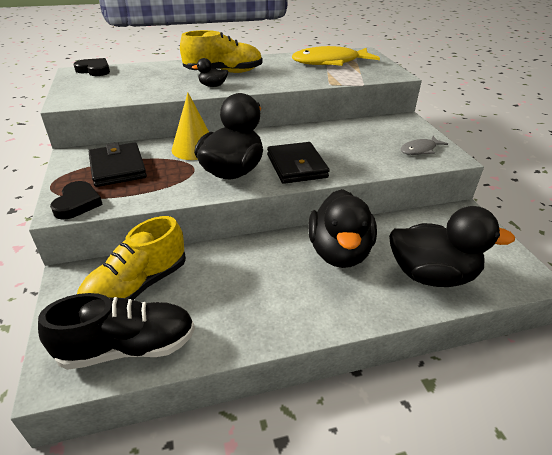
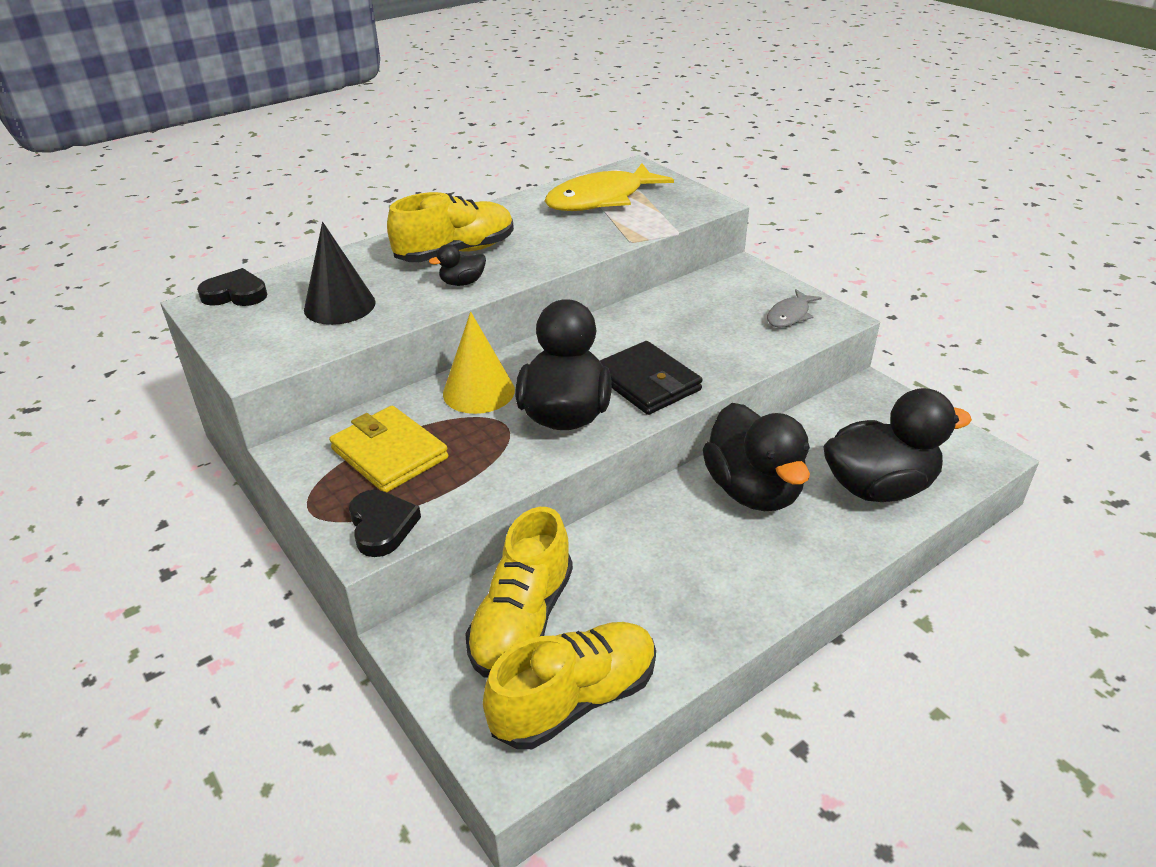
camera: 20 degrees left, 0 degrees up
(118, 168) = (389, 454): black wallet -> yellow wallet
(128, 347) = (575, 700): black shoe -> yellow shoe
(138, 84) = (339, 306): none -> black cone

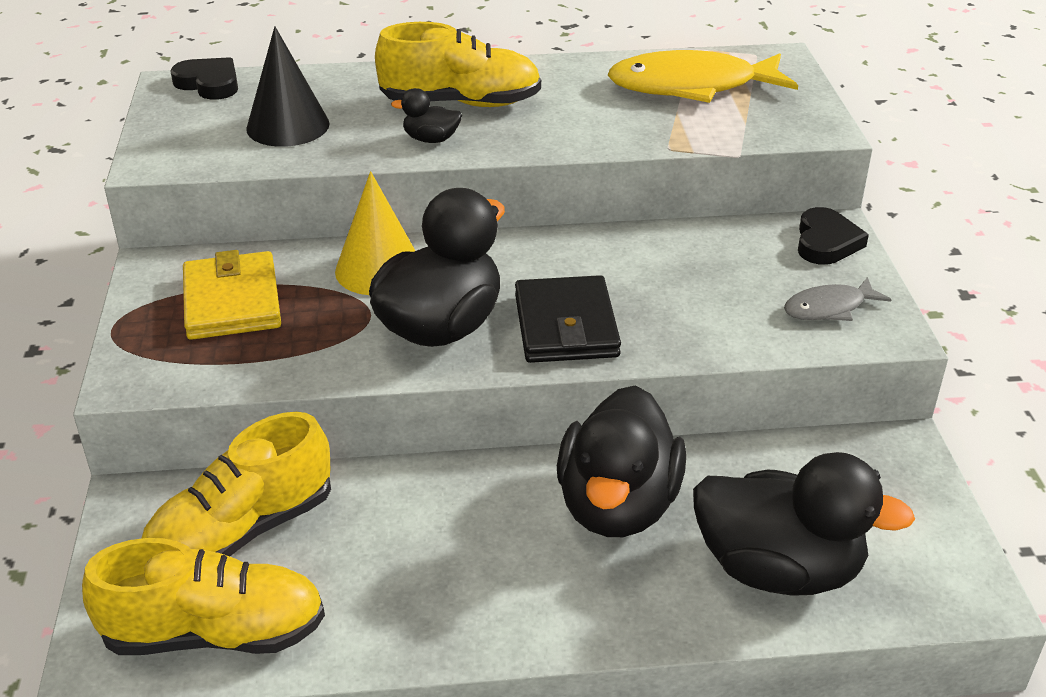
camera: 30 degrees right, 0 degrees up
(382, 526) = (156, 371): black heart -> black heart (826, 242)

